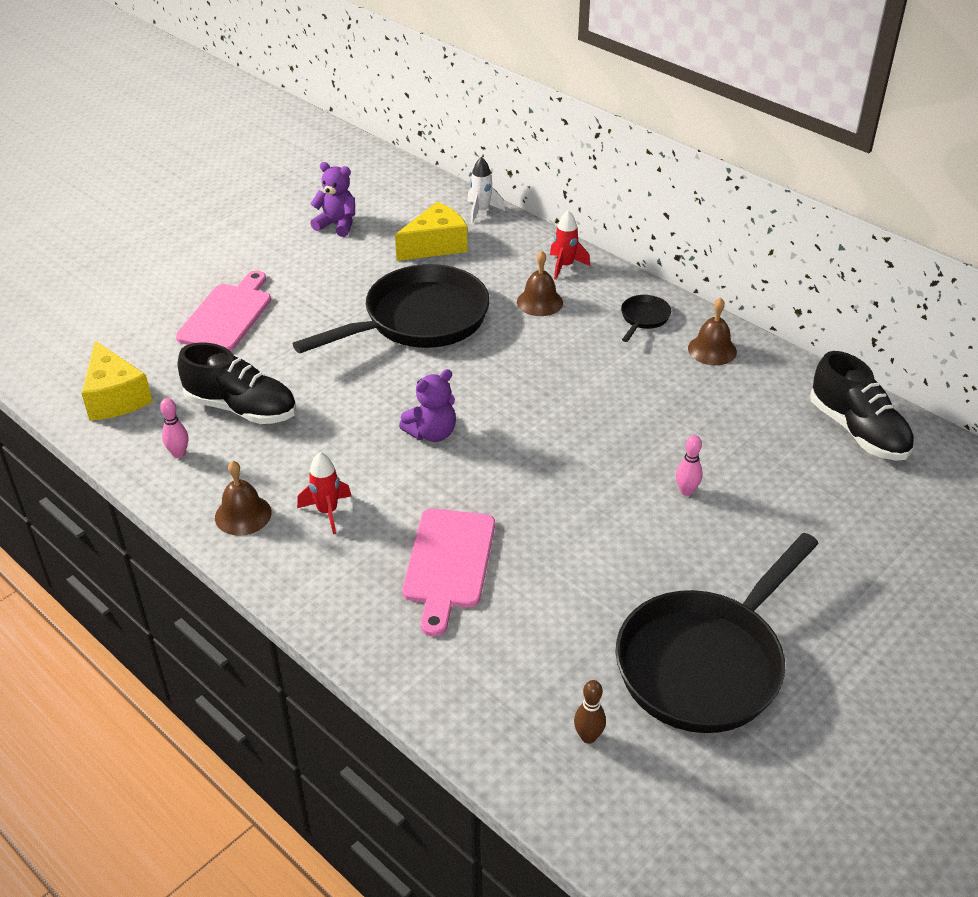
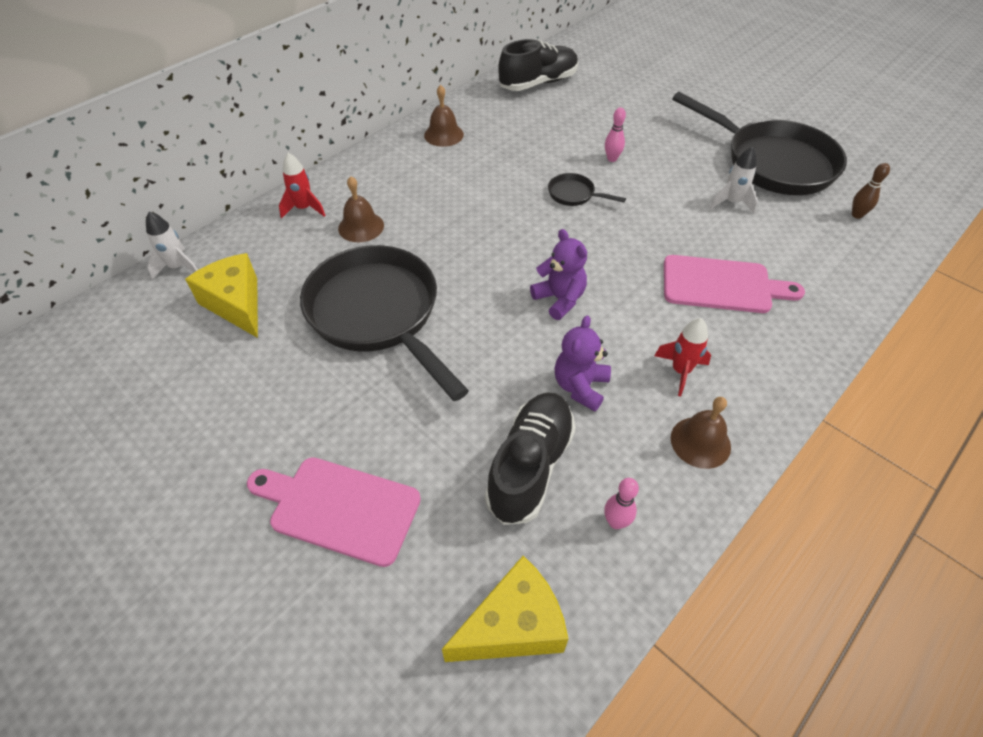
camera: 90 degrees left, 10 degrees up
(337, 225) = (155, 401): purple teddy bear -> purple teddy bear (580, 387)
(604, 598) = (731, 203): none -> white rocket
(643, 318) = (396, 166): black pan -> black pan (574, 194)

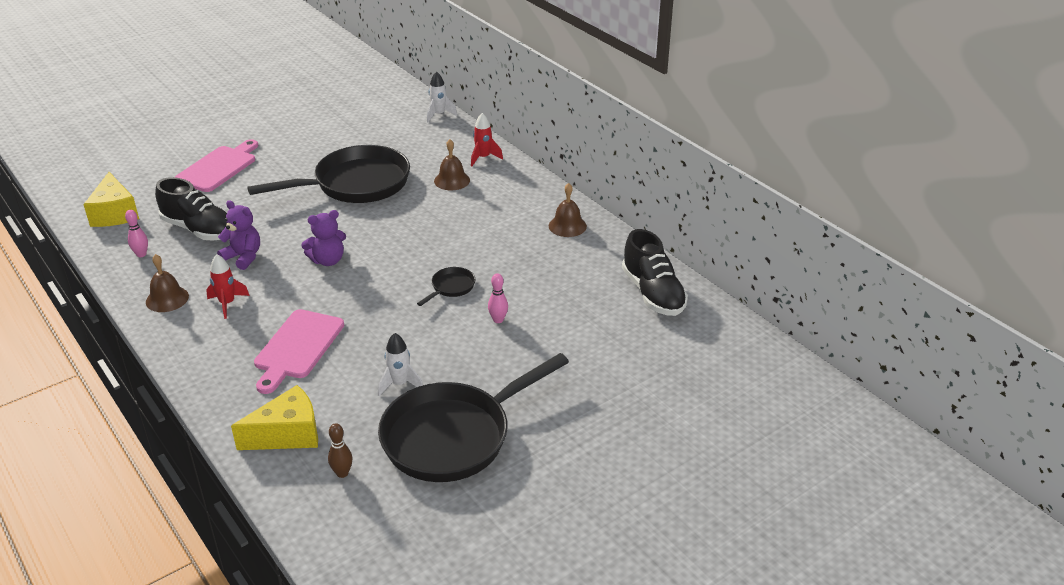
camera: 100 degrees right, 15 degrees down
(236, 304) = (393, 135): yellow cheese -> yellow cheese (288, 434)

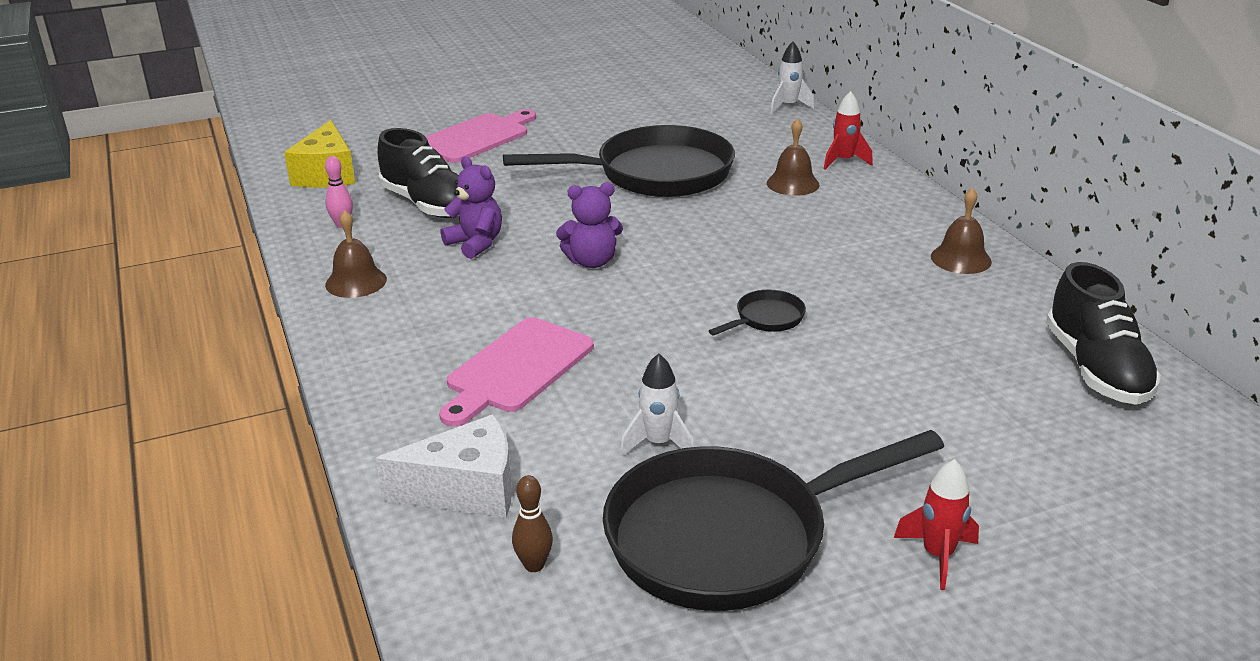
camera: 15 degrees right, 5 degrees down
(227, 304) = (435, 298): red rocket -> red rocket (937, 555)
(288, 434) = (466, 490): yellow cheese -> white cheese
(498, 320) = (832, 373): pink bowling pin -> none

